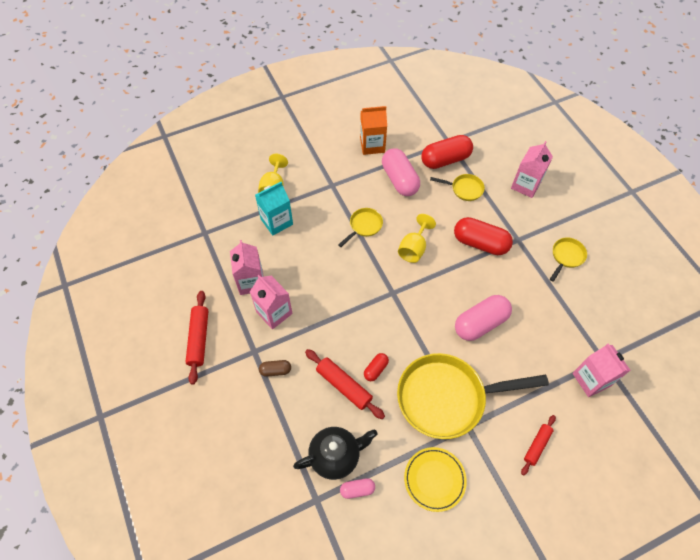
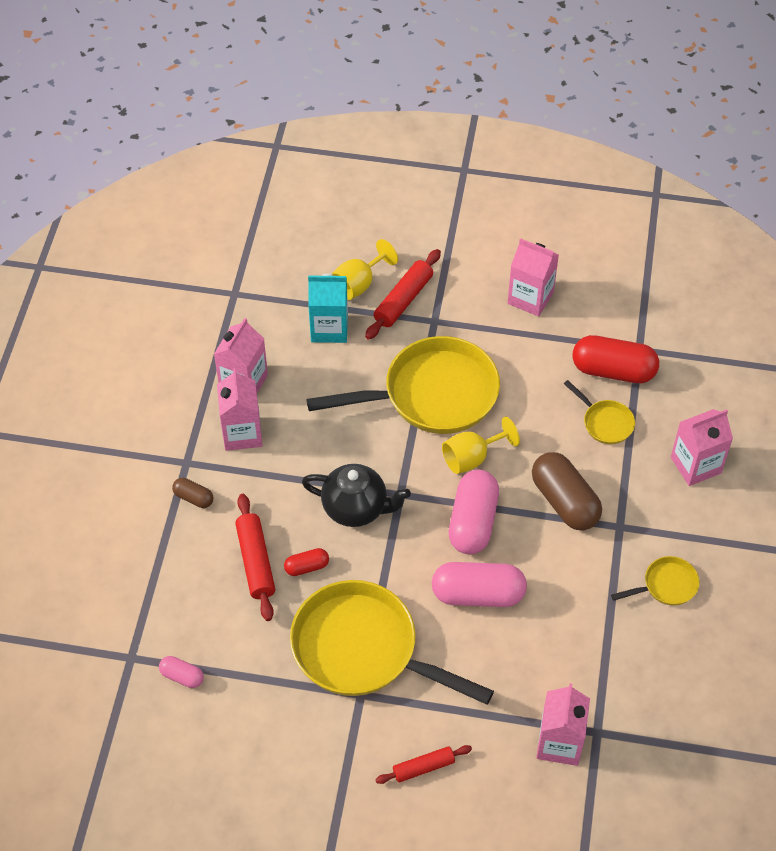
camera: 35 degrees right, 5 degrees down
(199, 339) = (137, 412): red rolling pin -> red rolling pin (403, 300)
(336, 456) = (187, 628): black teapot -> black teapot (356, 508)
(364, 226) = (432, 395): yellow pan -> yellow pan, size x2.26
(372, 145) = (530, 298): orange carton -> pink carton
(399, 180) = (528, 362): pink capsule -> pink capsule (473, 522)
(434, 479) = (274, 722): yellow plate -> none
(480, 243) = (564, 501): red capsule -> brown capsule

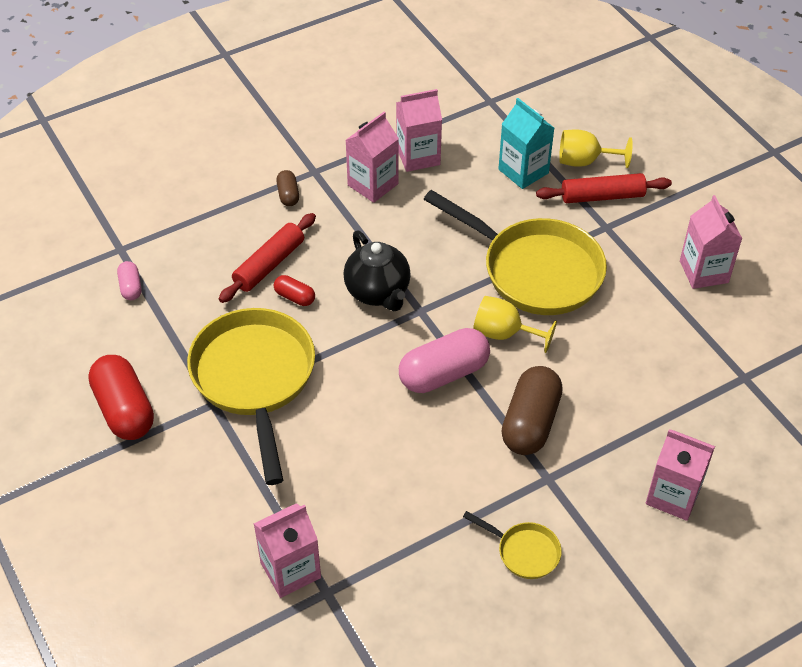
camera: 50 degrees right, 5 degrees down
(423, 767) = (183, 488): red rolling pin -> none
(478, 594) = (379, 421): pink capsule -> none
(605, 423) = (640, 401): yellow pan -> none
(613, 371) = (700, 373): red capsule -> red capsule (124, 410)

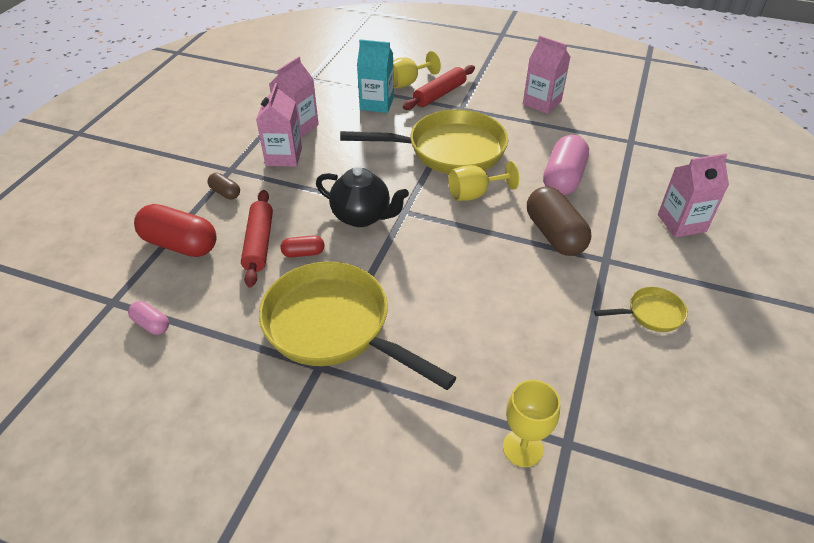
camera: 40 degrees left, 5 degrees down
(124, 410) = (243, 423): red capsule -> red capsule (180, 244)
(290, 570) = (522, 448): pink carton -> yellow goblet
(444, 373) = (466, 239): pink capsule -> pink capsule (563, 179)

